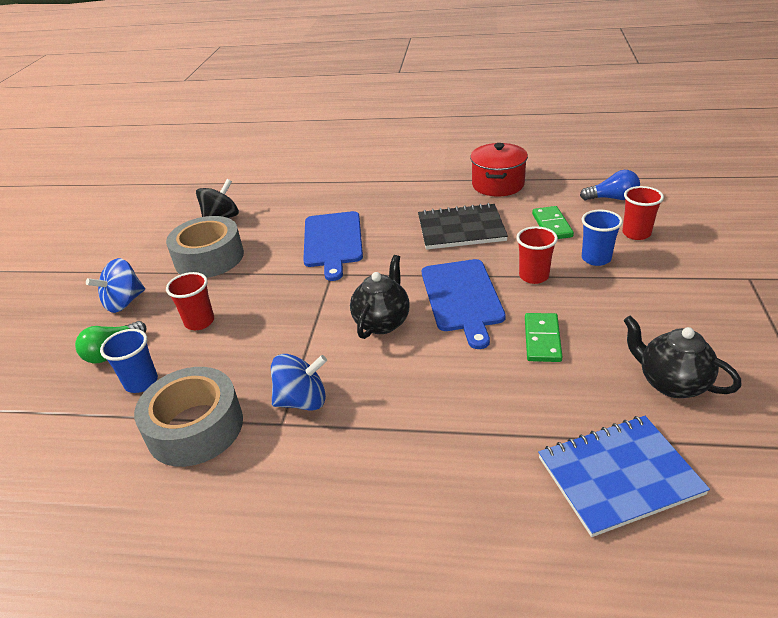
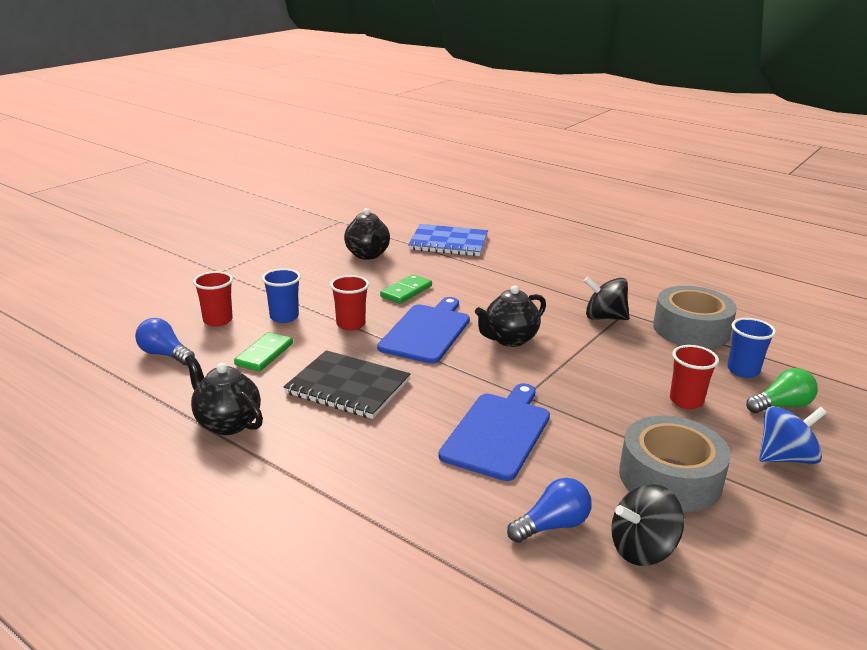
camera: 155 degrees left, 10 degrees down
(273, 210) = (552, 525): none -> blue light bulb
(302, 400) = (604, 317): blue spinning top -> black spinning top
(498, 184) = (227, 423): red pot -> black teapot

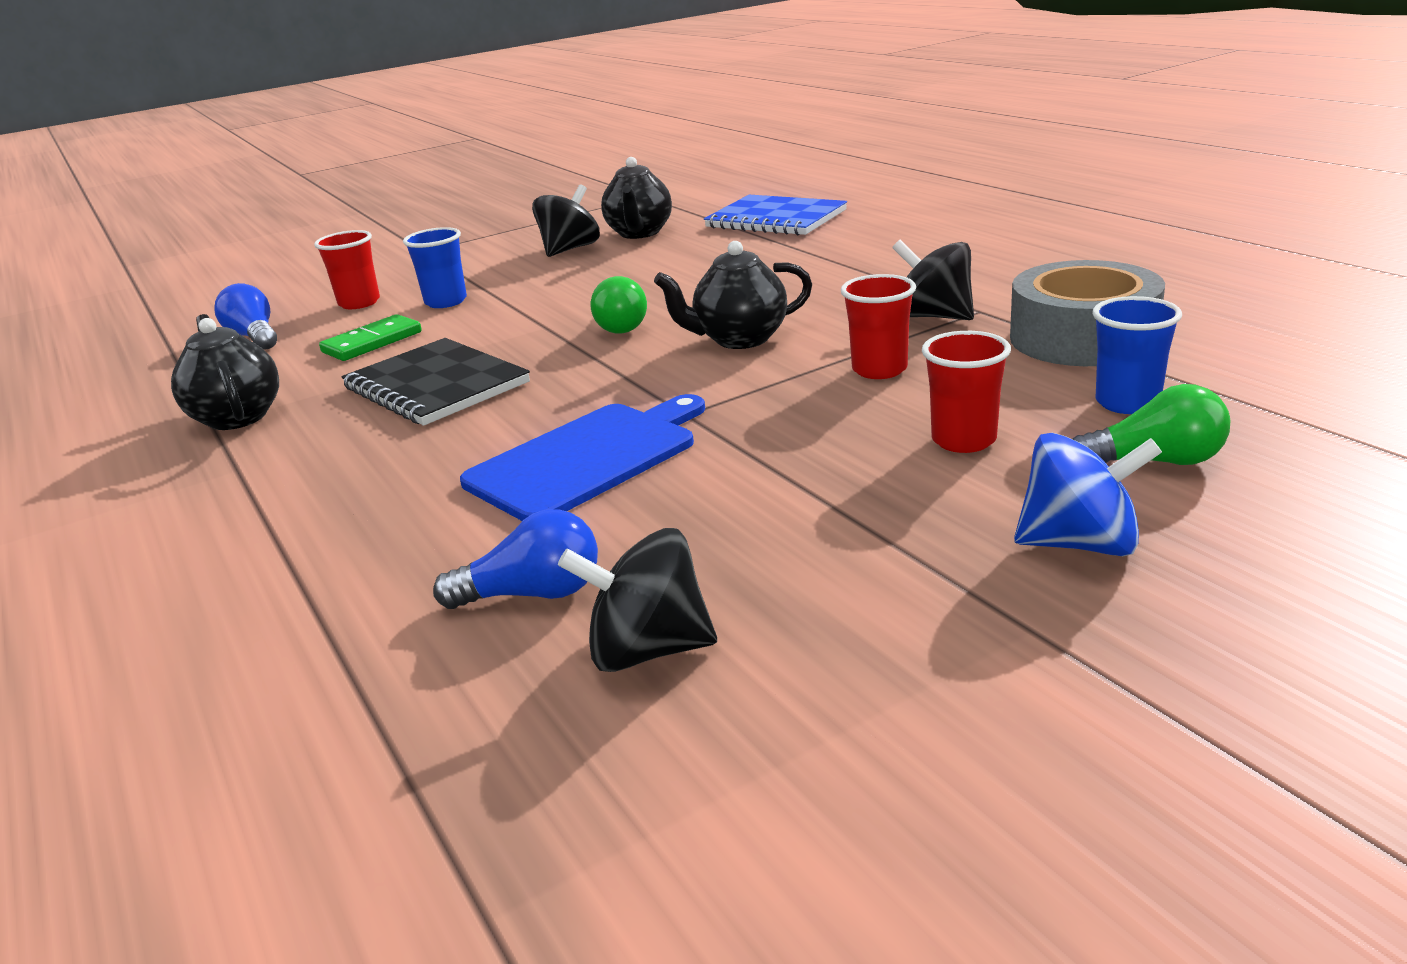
camera: 25 degrees right, 0 degrees up
(331, 269) = (570, 249): none -> black spinning top
(351, 324) = (524, 313): red cup -> red cup (879, 369)
(406, 291) = (646, 276): green domino -> none
(426, 332) = (622, 325): blue cutting board -> green light bulb
(670, 478) = (812, 550): grey tape -> none

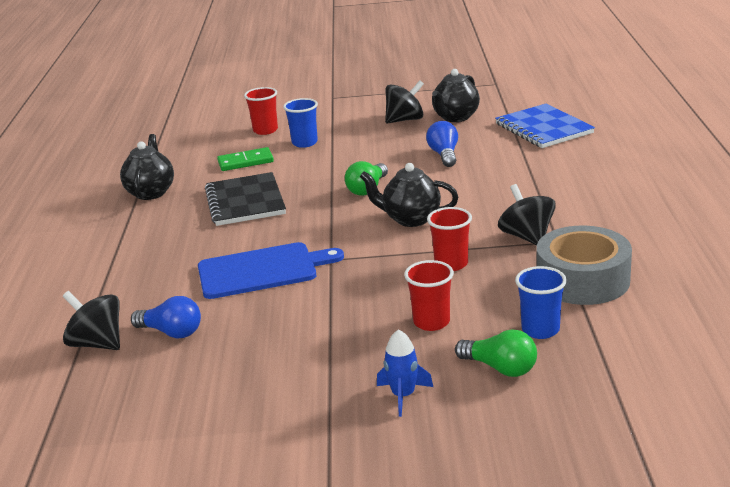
camera: 30 degrees right, 0 degrees up
(254, 337) = (200, 140): blue light bulb -> blue light bulb (444, 155)
(647, 650) = (184, 374): black spinning top -> black spinning top (97, 344)
(1080, 544) = (403, 396): blue spinning top -> blue rocket

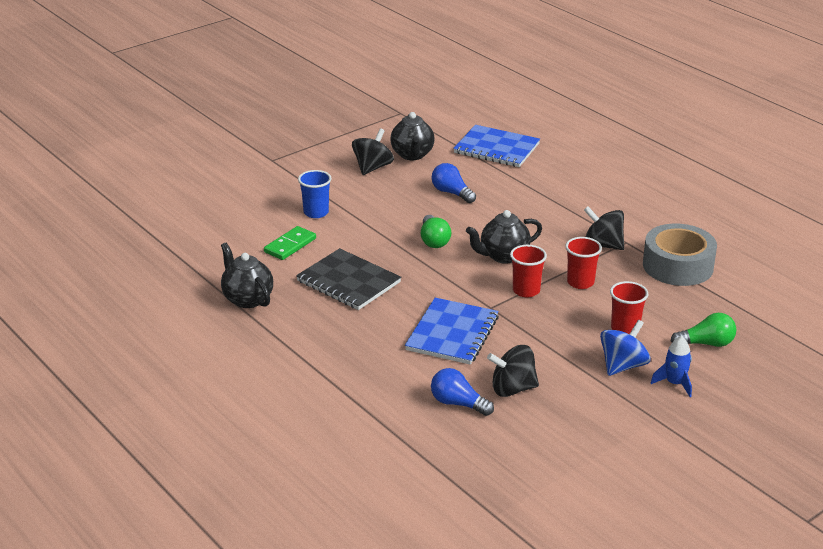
camera: 40 degrees left, 5 degrees up
(97, 344) = (415, 433): black spinning top -> black spinning top (512, 389)
(171, 332) = (458, 403): blue light bulb -> blue light bulb turned 135 degrees counterclockwise
(262, 270) = (452, 333): blue cutting board -> blue notebook
(265, 130) = (259, 209): red cup -> red cup (526, 290)
(375, 357) = (623, 366): none -> blue spinning top
(540, 330) = (696, 309): blue cup -> none

